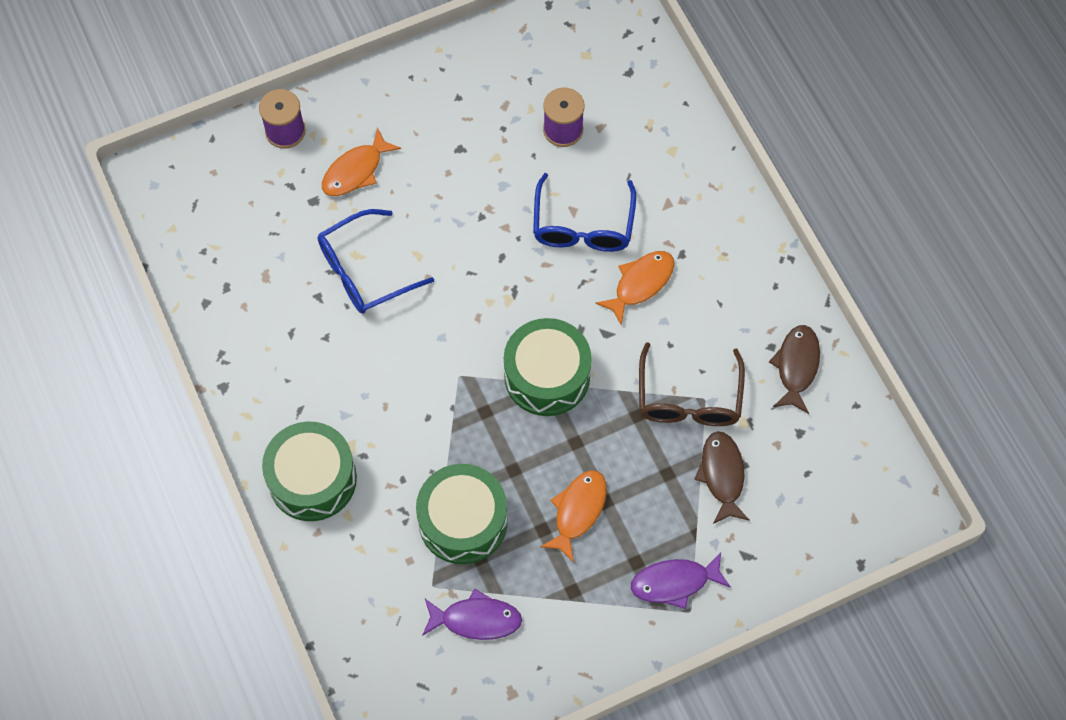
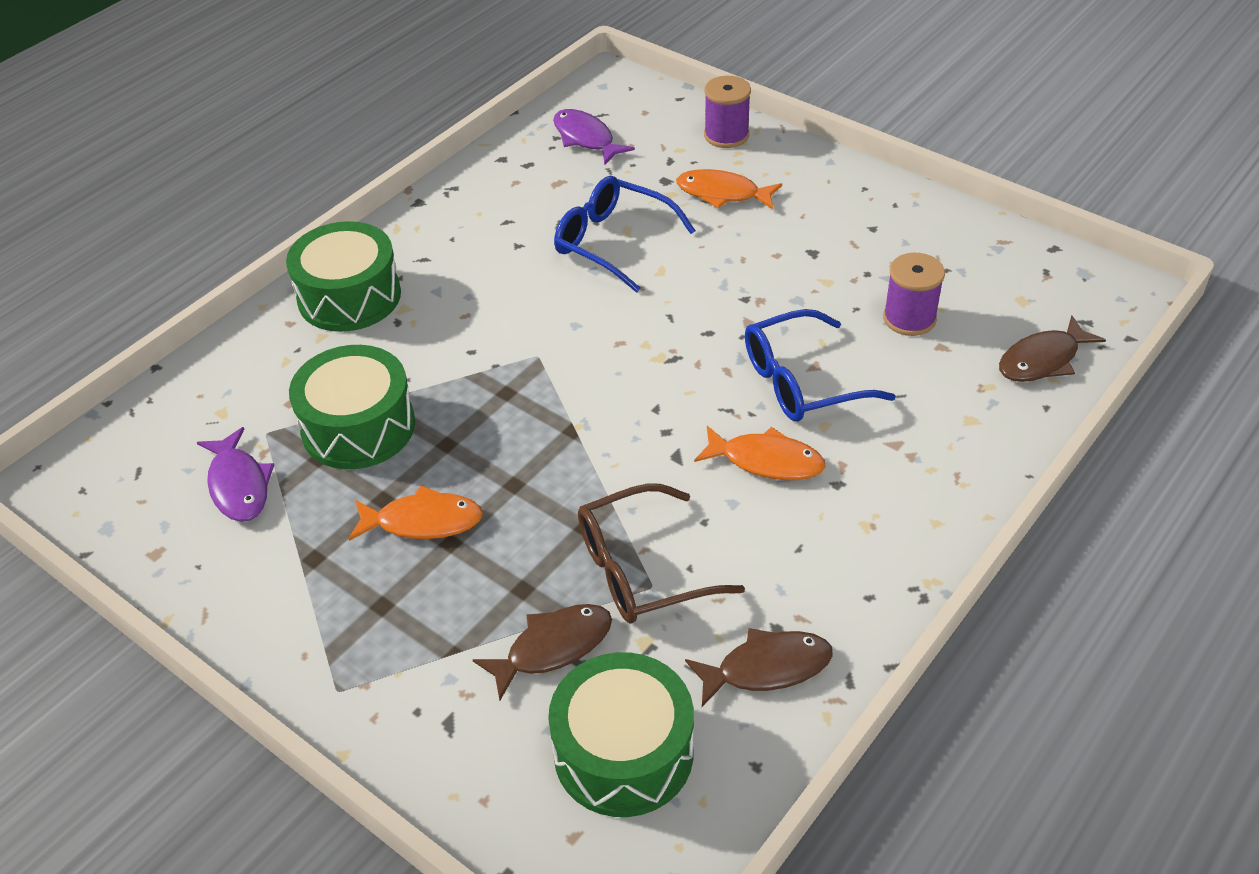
camera: 65 degrees right, 20 degrees down
(547, 376) = (585, 426): green drum -> green drum (623, 752)
(646, 79) = (1042, 360): none -> brown fish
(674, 582) = (371, 657): purple fish -> purple fish (586, 138)

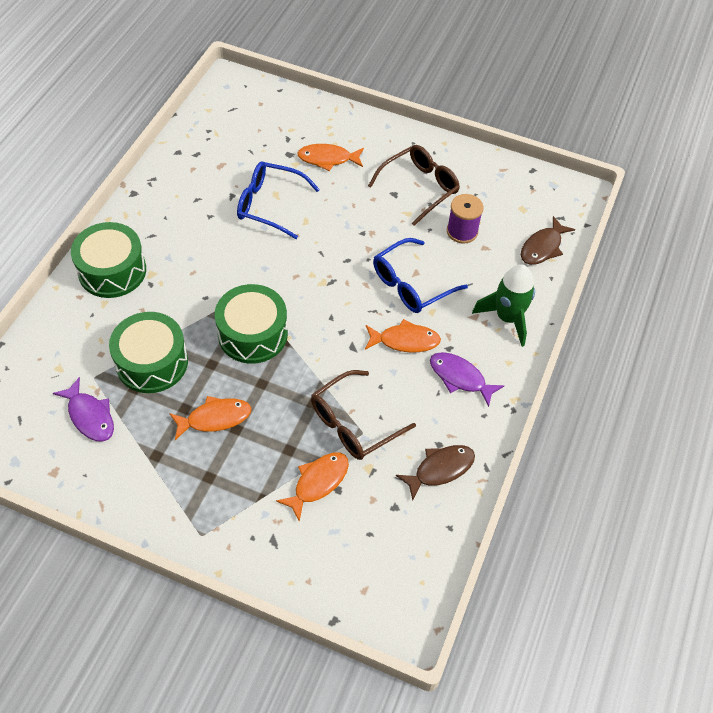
camera: 20 degrees left, 10 degrees up
(553, 648) = (318, 482): brown fish -> orange fish
(586, 138) = (228, 129): purple fish -> purple fish (460, 378)
(623, 752) = (377, 536): green drum -> green drum (252, 334)
(726, 135) = (318, 115): purple spool -> none
(857, 249) = (419, 187): none -> brown glasses
(952, 455) = (507, 318): none -> green rocket

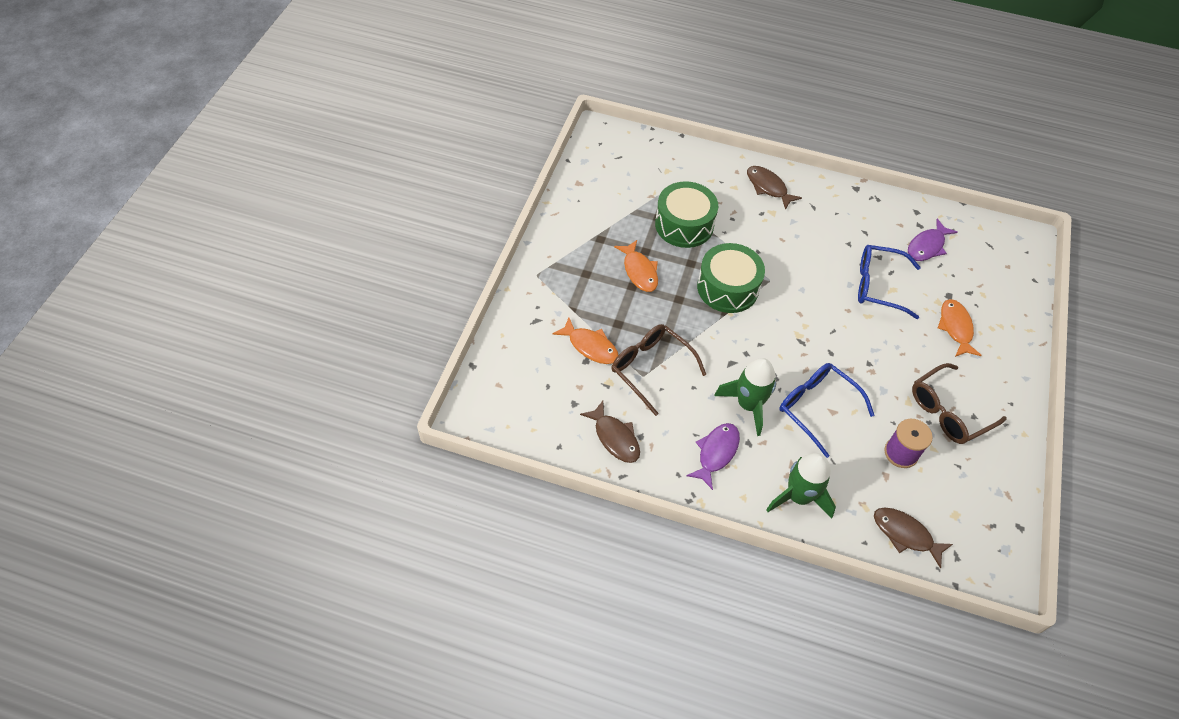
camera: 85 degrees right, 0 degrees up
(90, 416) = (628, 195): purple fish -> purple fish (927, 246)
(112, 271) = (768, 187): green drum -> brown fish
(269, 204) = (878, 286): blue glasses -> blue glasses turned 90 degrees counterclockwise
(405, 341) = (748, 405): orange fish -> green rocket
(419, 187) = (948, 411): brown glasses -> brown glasses turned 105 degrees clockwise

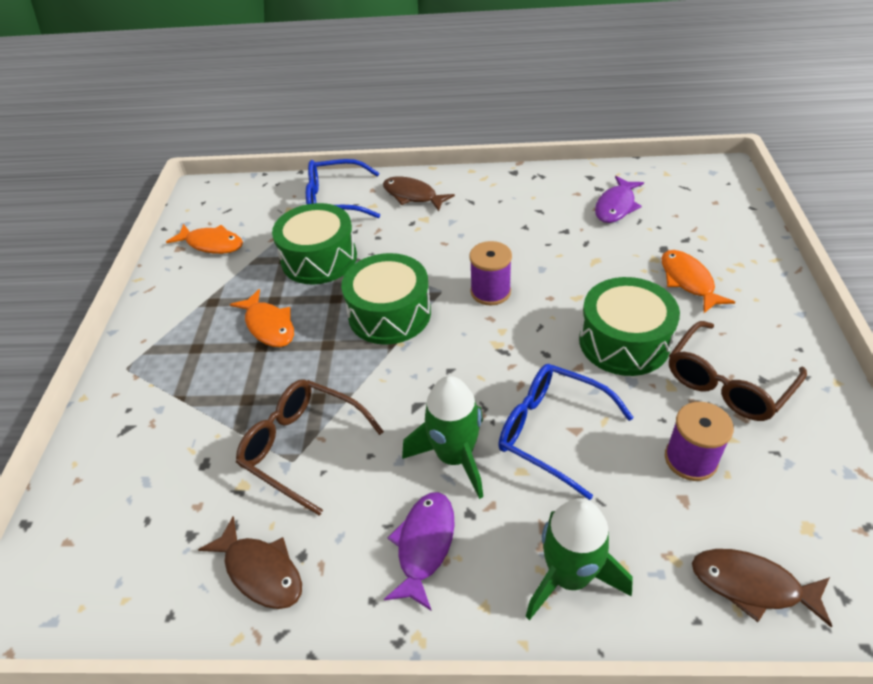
camera: 10 degrees left, 10 degrees down
(590, 346) = (209, 441): orange fish -> orange fish (212, 244)
(806, 292) = (490, 292): none -> purple spool
(878, 286) = (576, 261): blue glasses -> blue glasses (335, 200)
(889, 360) = (624, 341): none -> green drum

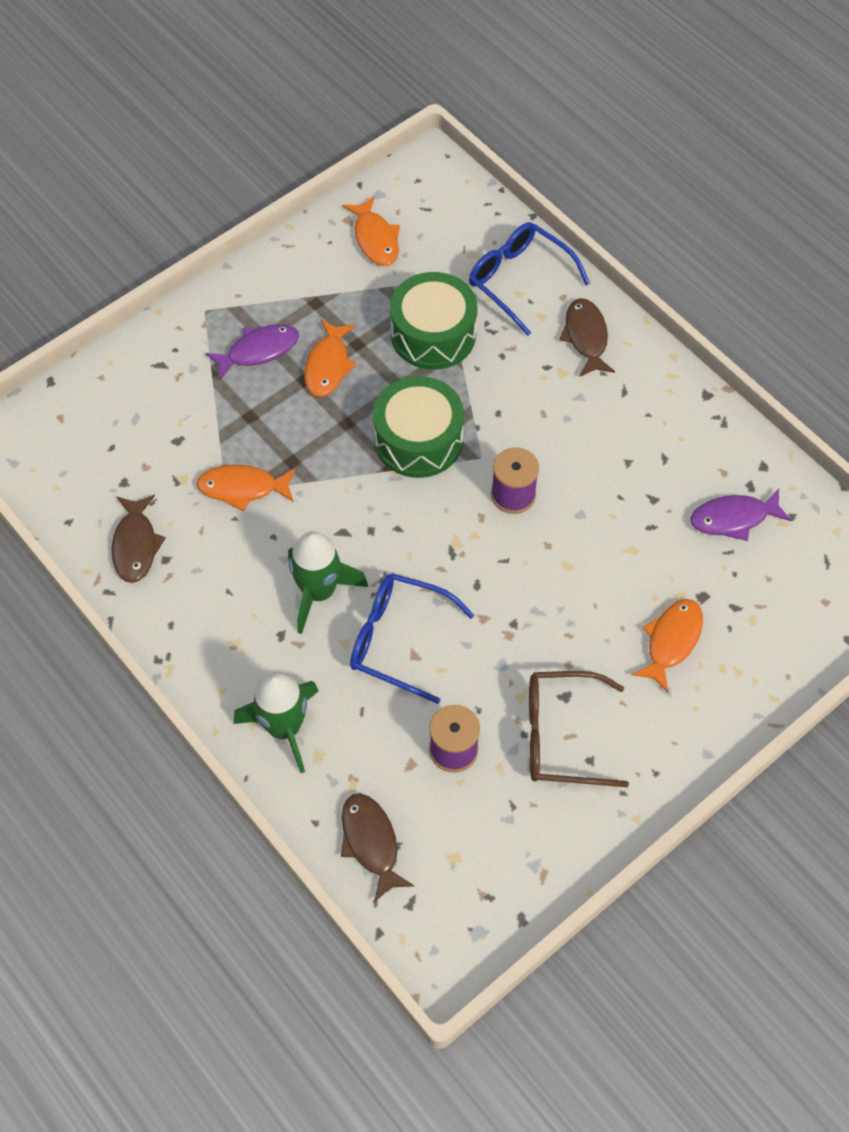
camera: 45 degrees right, 15 degrees up
(302, 447) = (242, 488): brown glasses -> orange fish
(424, 545) = (233, 625): purple fish -> purple fish (258, 351)
(551, 431) = (398, 640): blue glasses -> blue glasses turned 60 degrees counterclockwise
(624, 341) = (543, 634): green drum -> none

